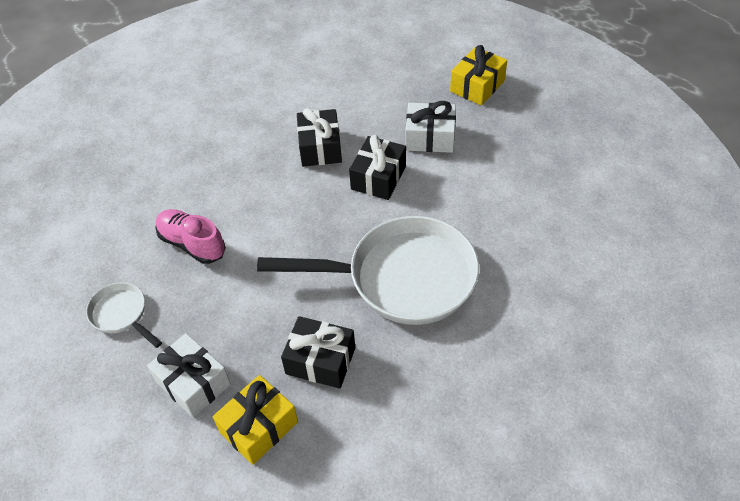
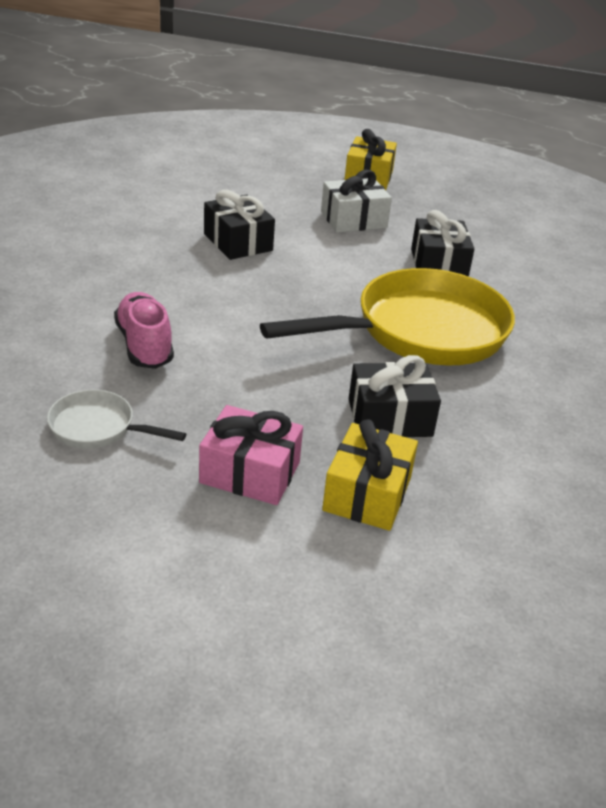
camera: 30 degrees left, 15 degrees down
(192, 244) = (144, 345): pink shoe -> pink shoe turned 60 degrees clockwise
(193, 383) = (250, 472): white gift -> pink gift
(378, 177) = (324, 257): black gift -> black gift (438, 265)
(402, 278) = (420, 332): white pan -> yellow pan

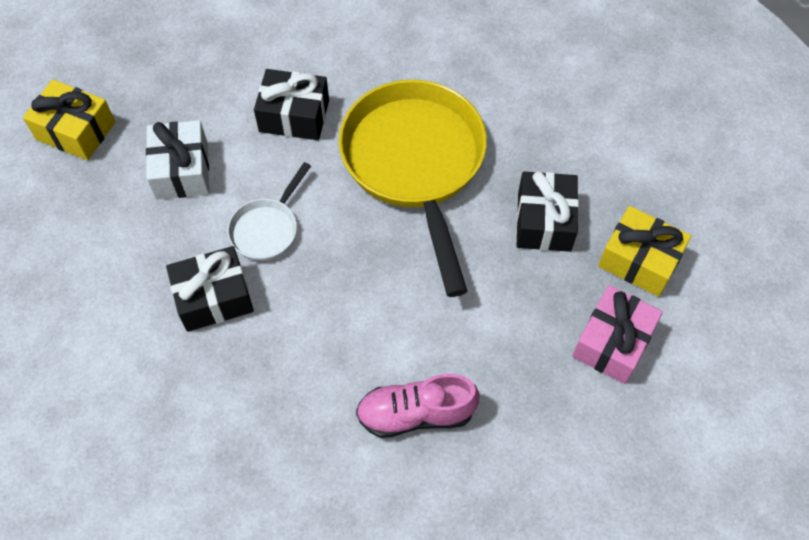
camera: 75 degrees left, 25 degrees up
(98, 428) = (547, 463): white pan -> white pan (267, 228)

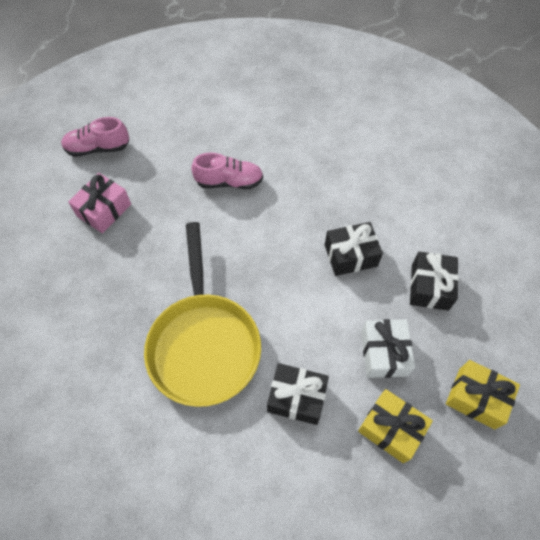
camera: 175 degrees left, 0 degrees up
(267, 228) = (316, 300): white pan -> none
(544, 221) = (121, 290): black gift -> black gift (429, 287)
(639, 260) = (66, 258): yellow gift -> yellow gift (391, 429)
(669, 466) = (98, 148): none -> pink shoe

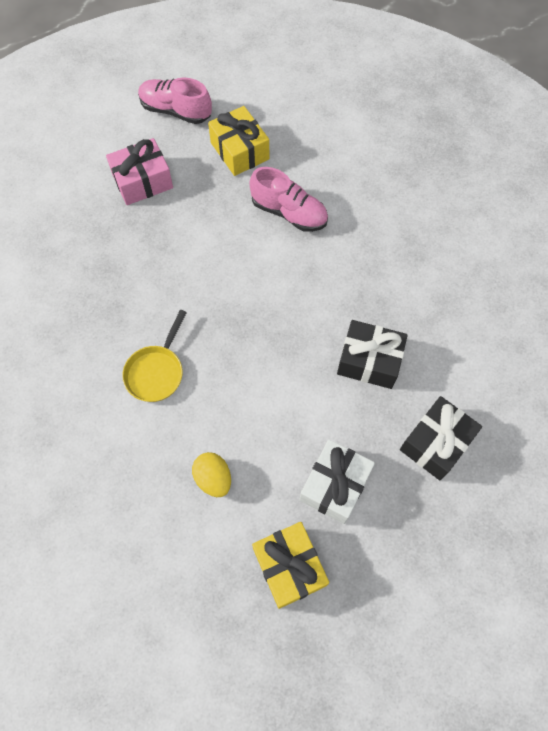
camera: 30 degrees right, 5 degrees up
(204, 343) = (156, 372): yellow pan -> yellow pan, size x0.45
(296, 397) = (213, 478): black gift -> yellow egg
(476, 398) = (405, 591): yellow gift -> yellow gift (240, 151)

